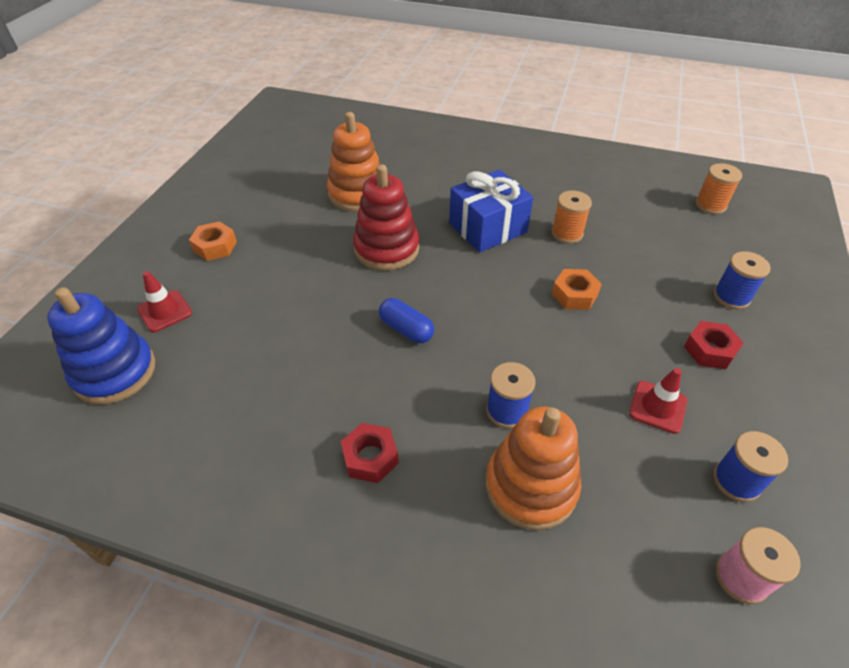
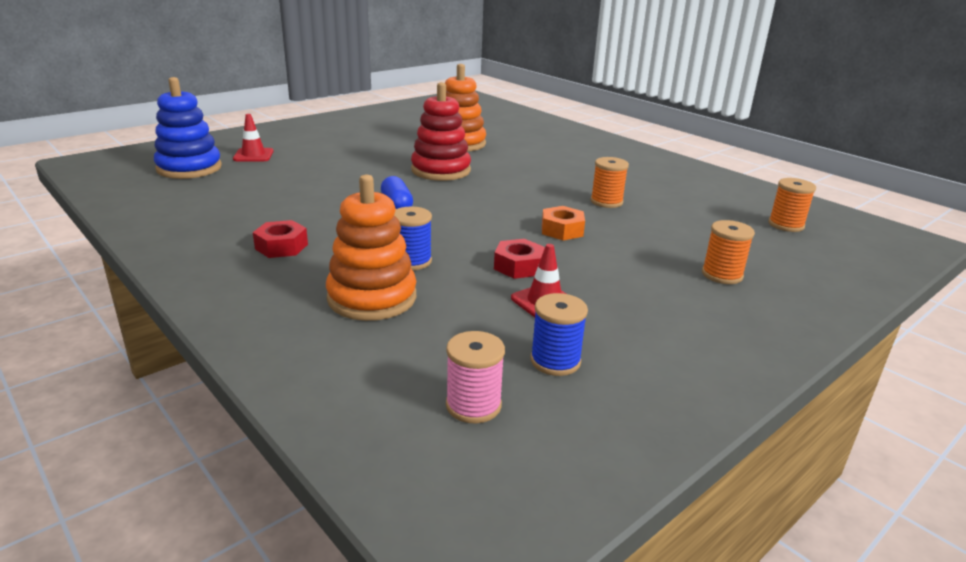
camera: 30 degrees right, 20 degrees down
(215, 246) = (324, 140): orange nut -> none
(487, 228) = (539, 182): blue gift -> none
(709, 350) = (647, 293): red nut -> red nut (518, 266)
(731, 297) = (722, 275): blue spool -> orange spool

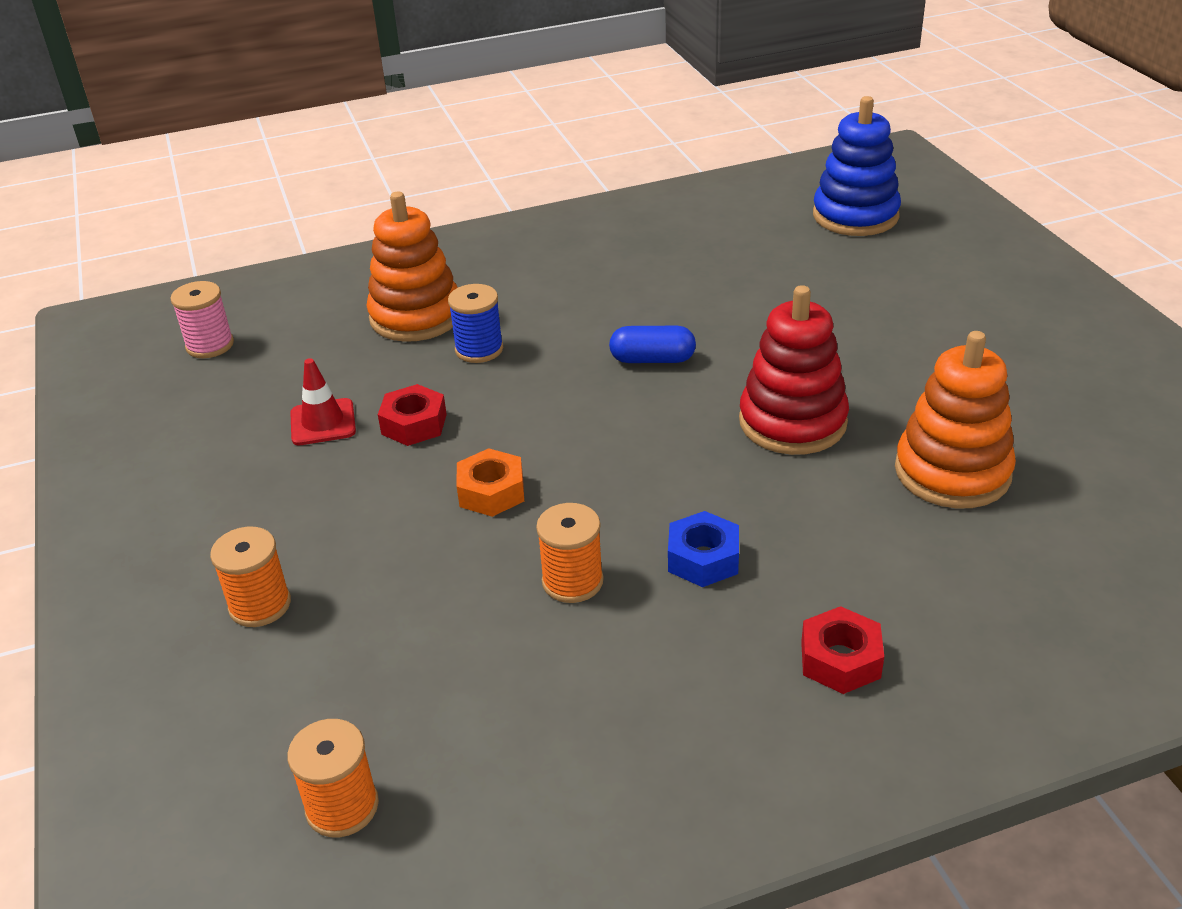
camera: 115 degrees right, 10 degrees up
(253, 155) = (906, 259): red traffic cone -> none
(281, 246) = (568, 272): red nut -> red nut (840, 660)
(555, 361) = (222, 401): blue spool -> none
(561, 179) = (703, 558): none -> blue nut

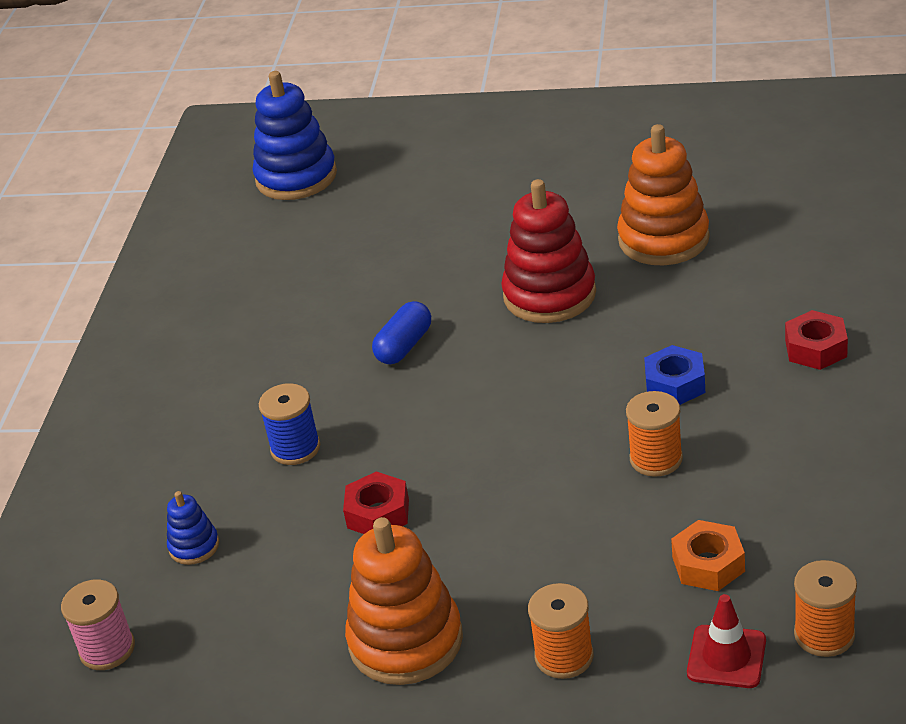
camera: 60 degrees left, 0 degrees up
(323, 422) = (324, 577): red traffic cone -> red traffic cone (726, 657)
(337, 343) = (194, 546): none -> blue stacking toy
(416, 316) = (199, 481): orange stacking toy -> orange stacking toy (406, 641)
(491, 492) = (513, 482): orange nut -> orange nut (708, 564)

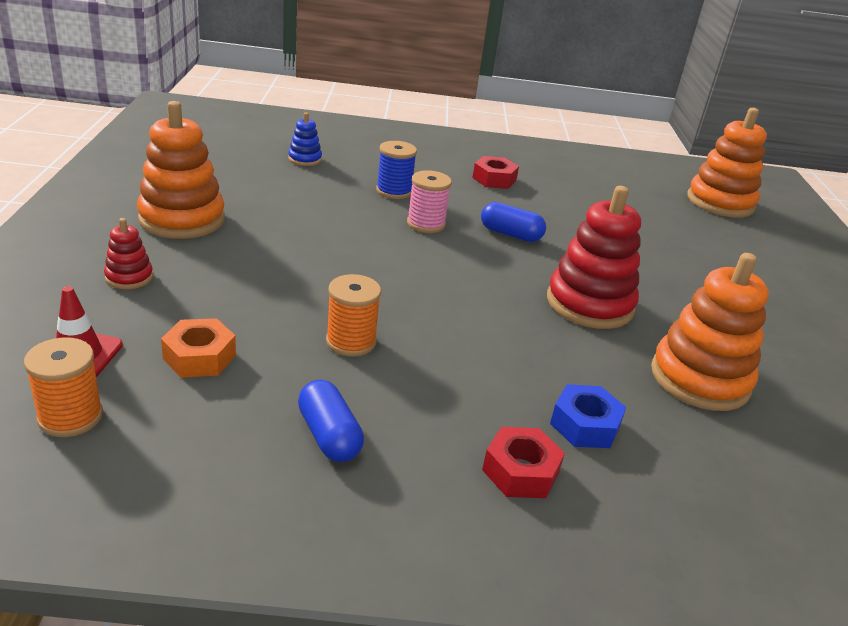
camera: 75 degrees right, 5 degrees down
(107, 649) = (226, 136): pink spool -> pink spool (426, 224)
(296, 177) = (720, 202): blue stacking toy -> orange stacking toy
(378, 513) = (317, 216): red nut -> red nut (494, 179)
(564, 656) = (129, 277): orange spool -> red stacking toy
(675, 384) = (459, 363): blue nut -> blue nut (585, 425)
(802, 460) = (329, 435): none -> blue capsule

